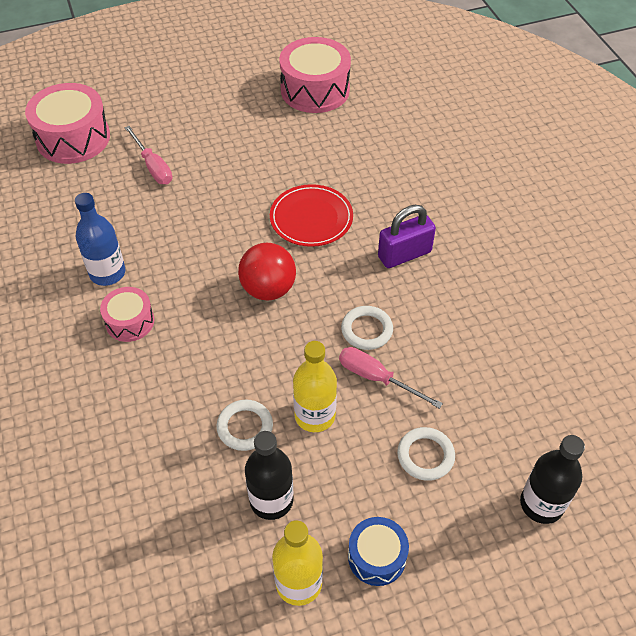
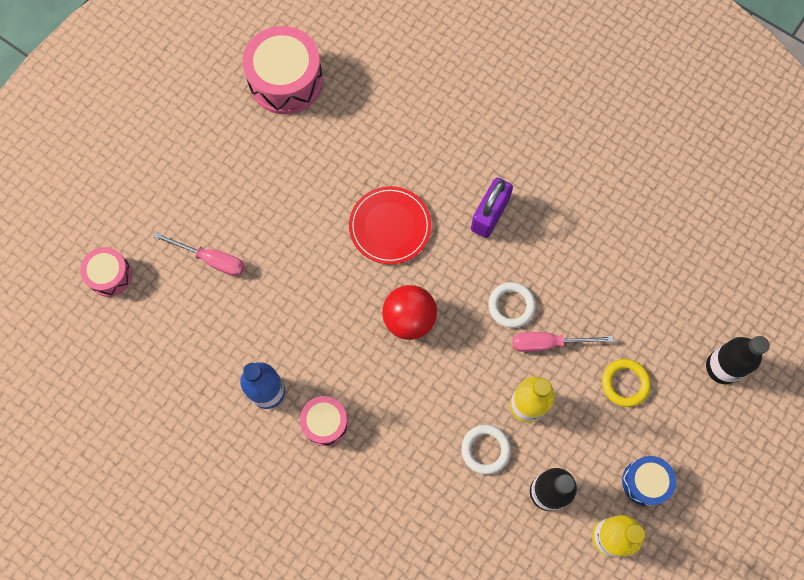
camera: 35 degrees left, 20 degrees up
(73, 138) = (110, 275): pink drum -> pink drum, size x0.56
(425, 456) = (625, 383): white ring -> yellow ring

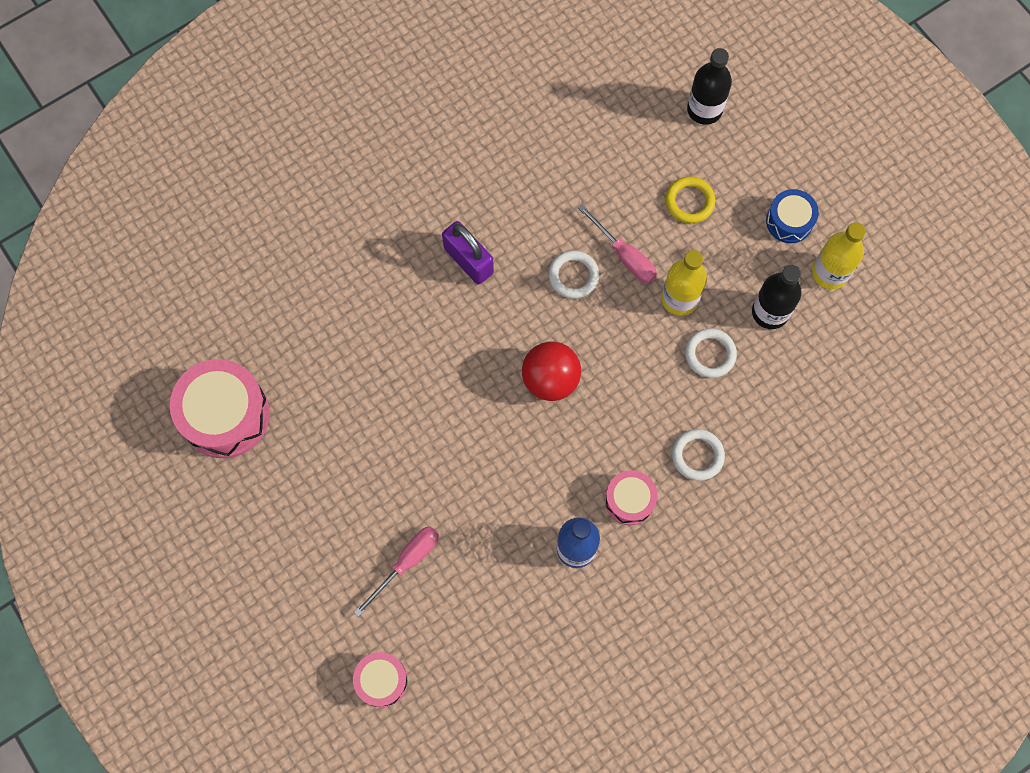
camera: 70 degrees left, 0 degrees up
(386, 469) = (697, 455): none -> white ring
(390, 226) = (442, 363): red plate -> none
(548, 343) = (624, 255): pink screwdriver -> pink screwdriver turned 60 degrees counterclockwise

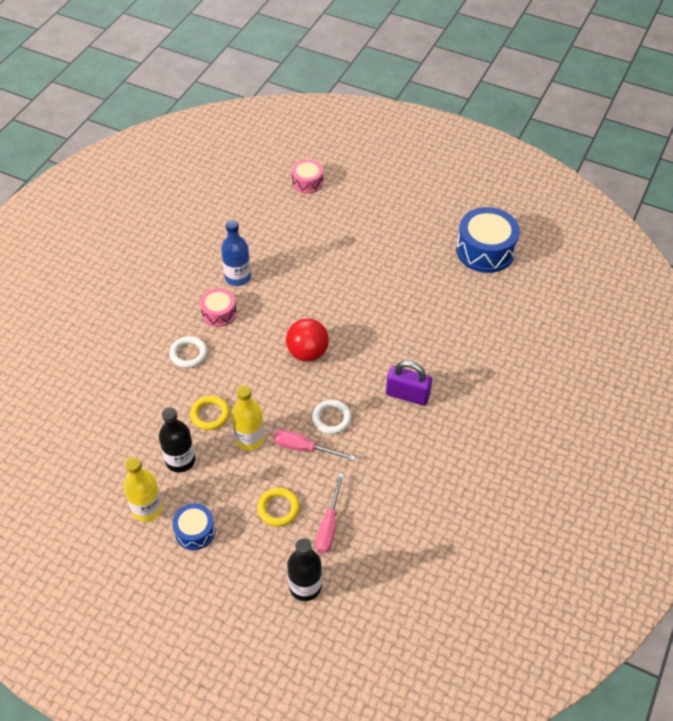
camera: 150 degrees right, 20 degrees down
(225, 415) = (485, 250): pink drum -> blue drum
(407, 563) = (330, 232): pink screwdriver -> pink screwdriver (329, 525)
(710, 354) = (210, 414): white ring -> yellow ring

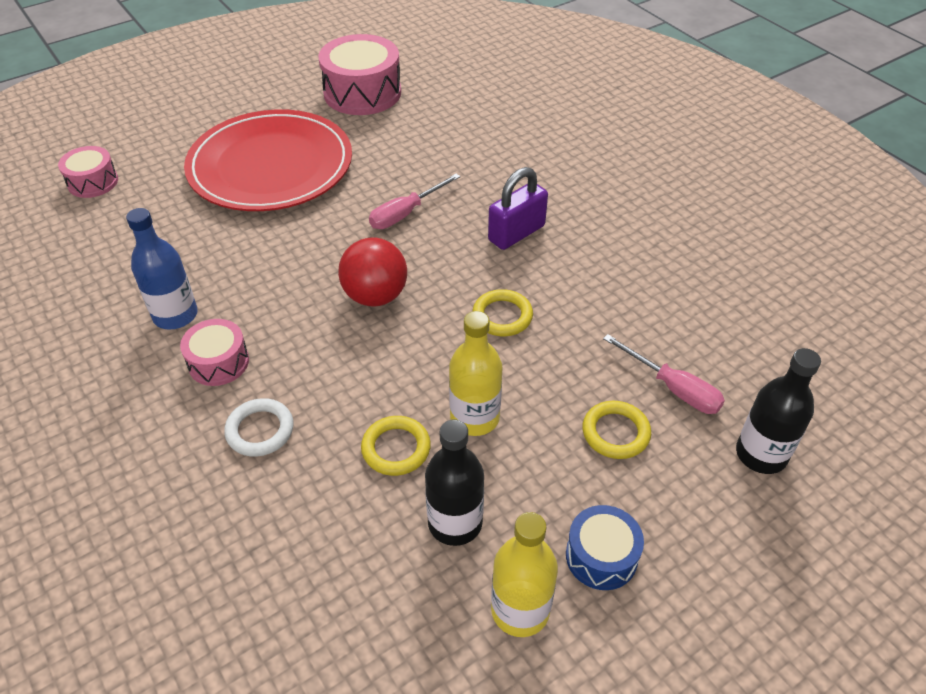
camera: 60 degrees left, 5 degrees down
(304, 448) = (531, 363): pink screwdriver -> pink screwdriver (405, 213)
(331, 418) = (502, 316): white ring -> yellow ring
(379, 247) = (270, 166): none -> red plate
(485, 250) = (362, 93): blue drum -> pink drum

